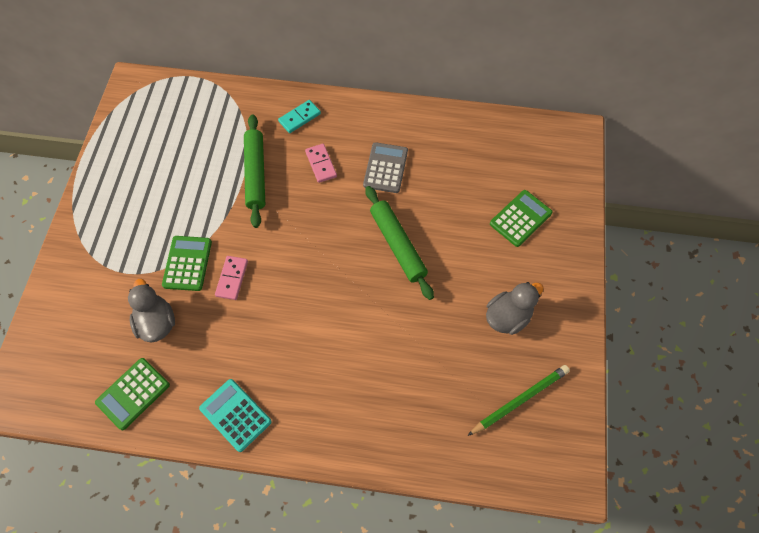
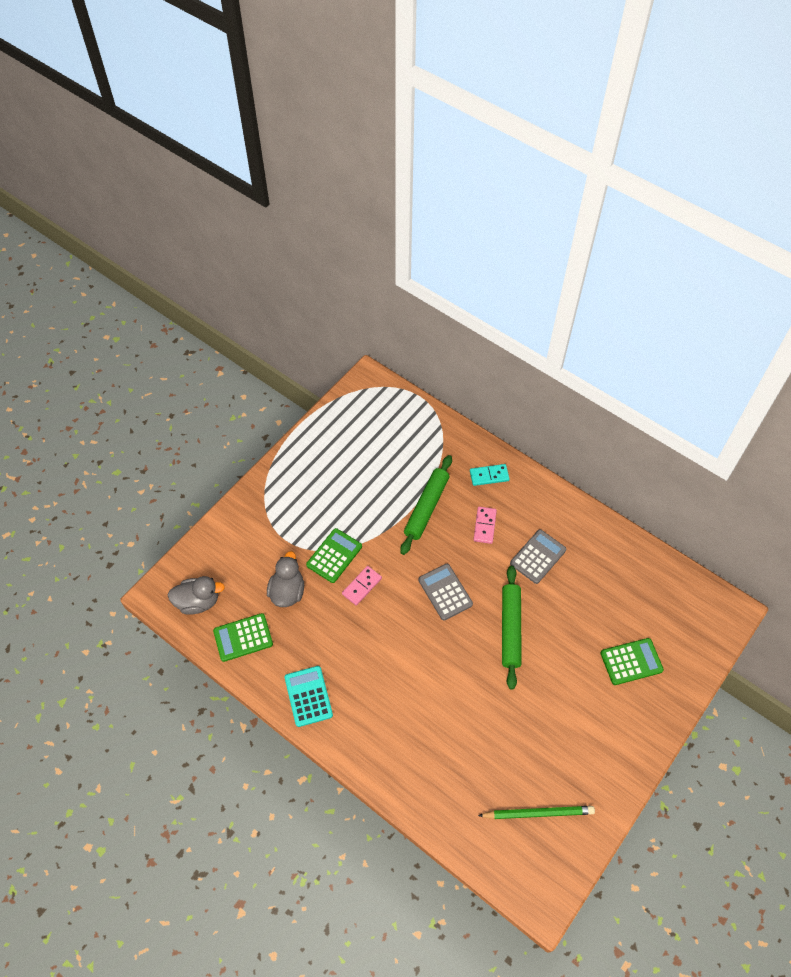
camera: 30 degrees right, 5 degrees down
(317, 243) = (445, 592): none -> grey calculator
(508, 317) = (569, 739): grey duck -> grey duck (198, 601)

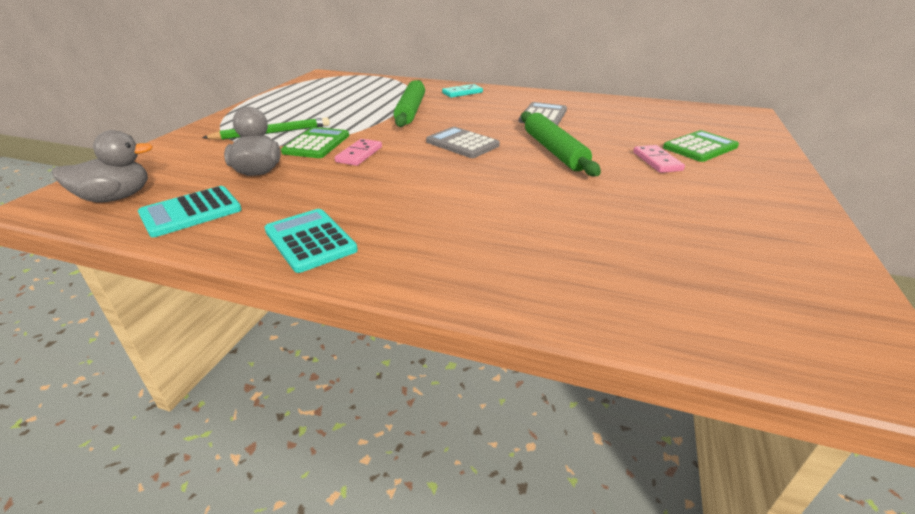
camera: 20 degrees left, 25 degrees down
(243, 637) = (191, 212): green calculator -> turquoise calculator
(485, 526) = (477, 110): pink domino -> pink domino (657, 161)
(538, 813) = (747, 271): green pencil -> green pencil (272, 133)

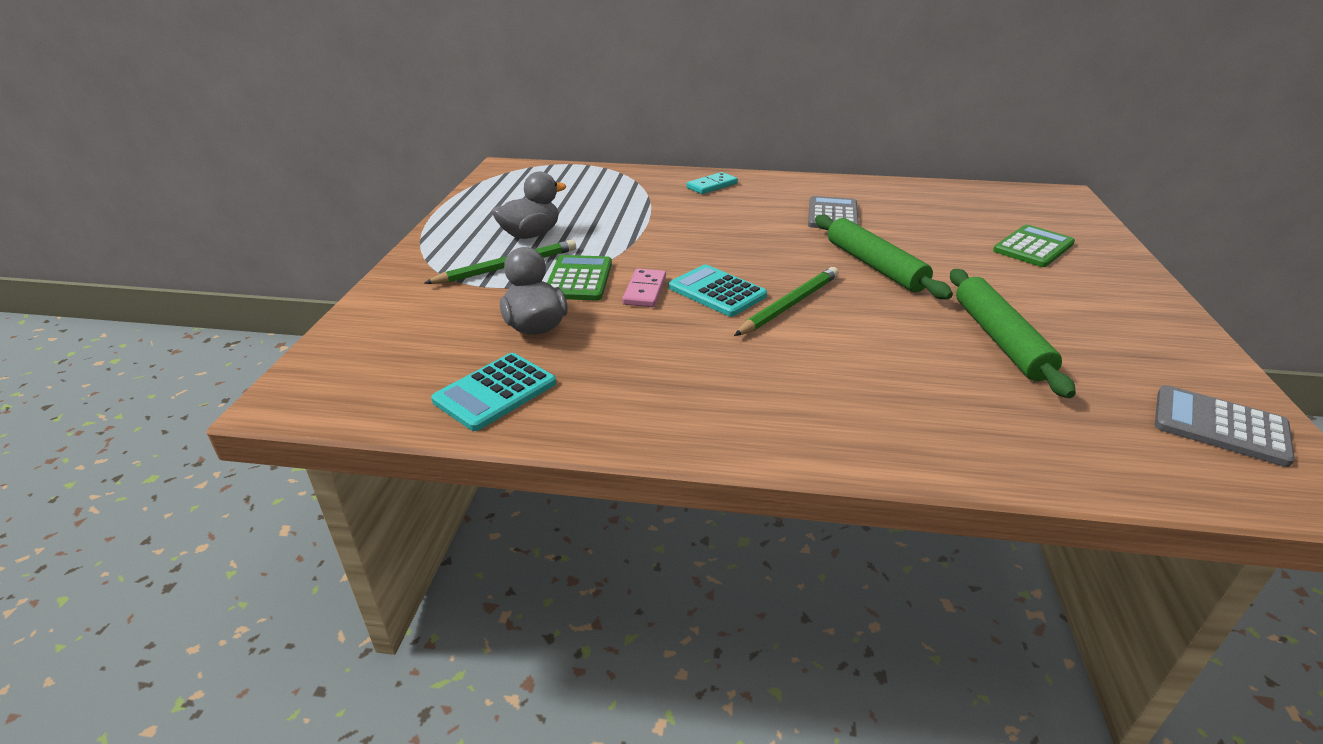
camera: 10 degrees left, 0 degrees up
(116, 197) = (379, 382): grey duck -> grey duck (530, 235)
(310, 240) = (670, 414): turquoise calculator -> turquoise calculator (717, 292)
(411, 110) = (664, 218): green rolling pin -> green rolling pin (1000, 339)
(462, 143) = (760, 264): grey calculator -> grey calculator (1219, 426)
(465, 172) = (789, 305): none -> green pencil
(657, 161) = (996, 270): pink domino -> none

